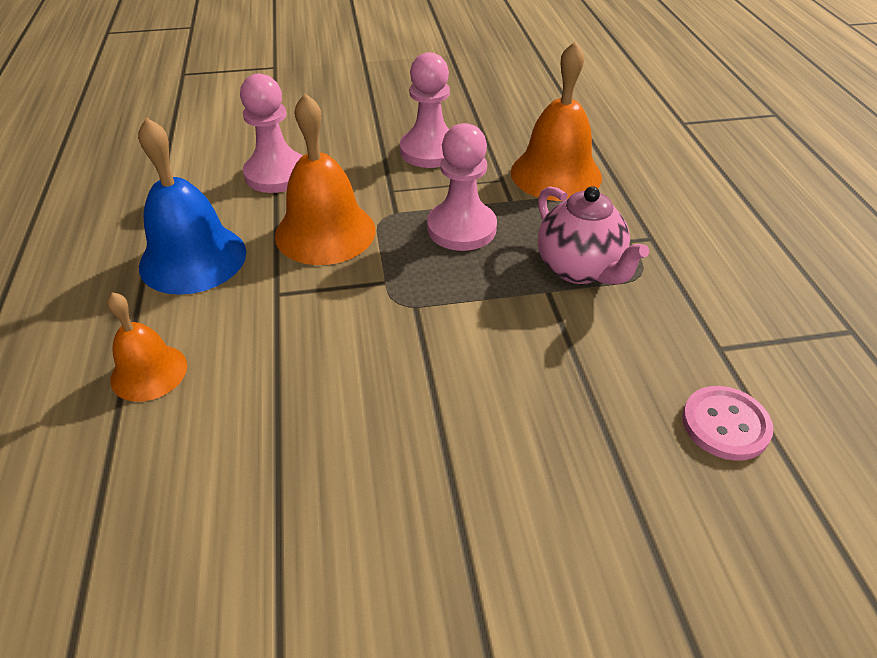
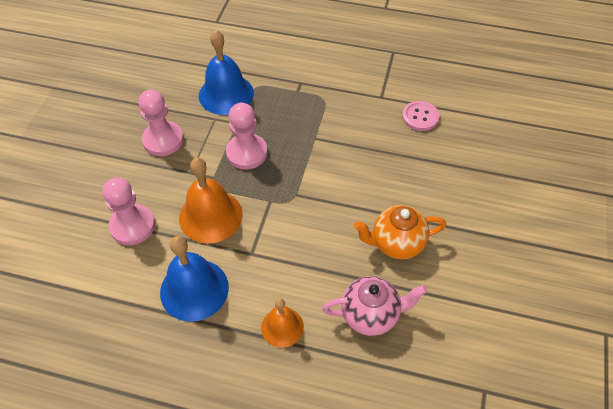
camera: 65 degrees left, 10 degrees up
(379, 480) = (396, 243): none -> orange teapot
(556, 174) = (226, 94): orange bell -> blue bell
(579, 269) = (307, 119): pink teapot -> pink teapot (371, 315)

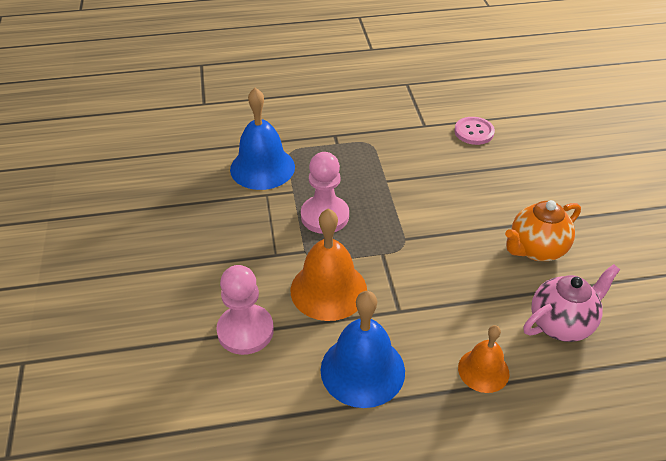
camera: 25 degrees left, 10 degrees down
(163, 140) = (221, 232): pink pawn -> none

